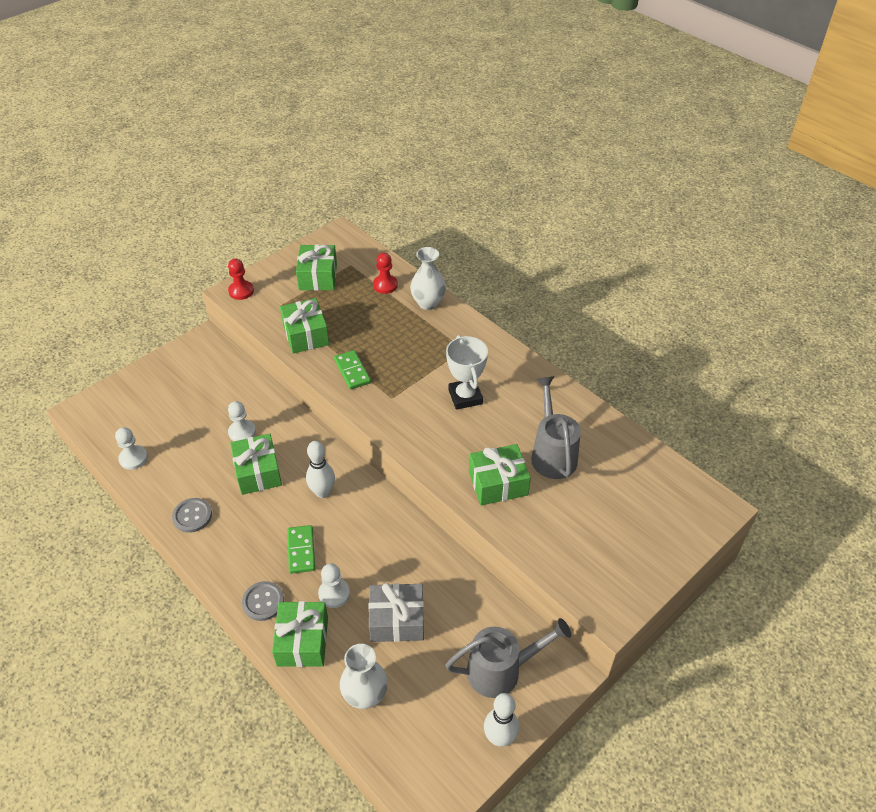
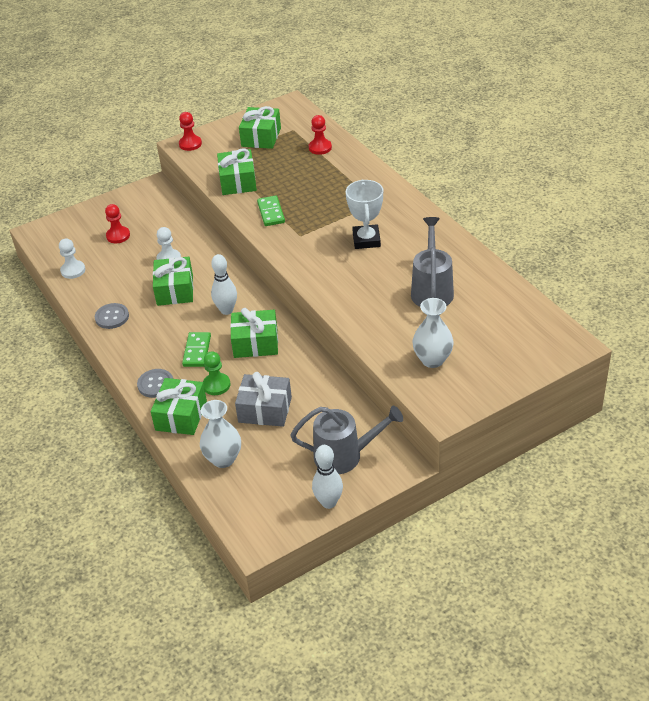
camera: 15 degrees right, 5 degrees down
(177, 407) = (118, 236): none -> red pawn
(334, 594) = (216, 385): white pawn -> green pawn
(428, 303) = (355, 164): white vase -> white vase (432, 360)
(498, 483) = (375, 307): green gift -> green gift (255, 343)

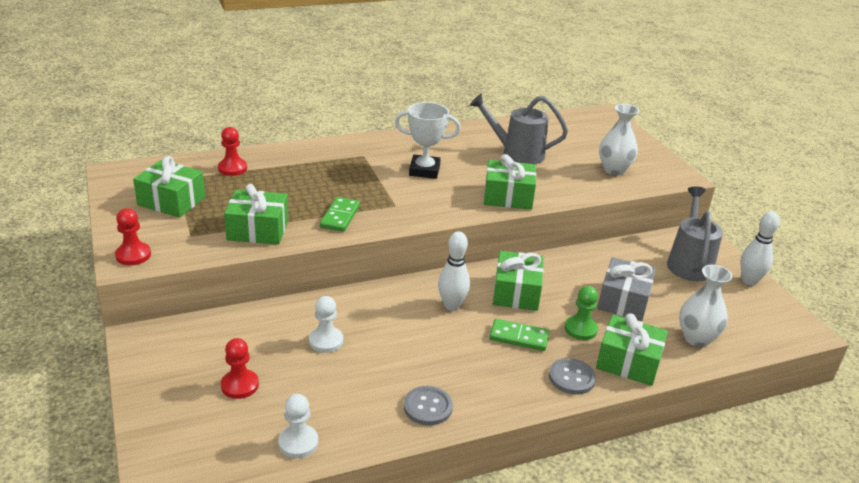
camera: 85 degrees left, 10 degrees down
(175, 290) = (395, 342): green gift -> green gift (508, 197)
(271, 212) = (340, 216): green domino -> green domino turned 75 degrees counterclockwise

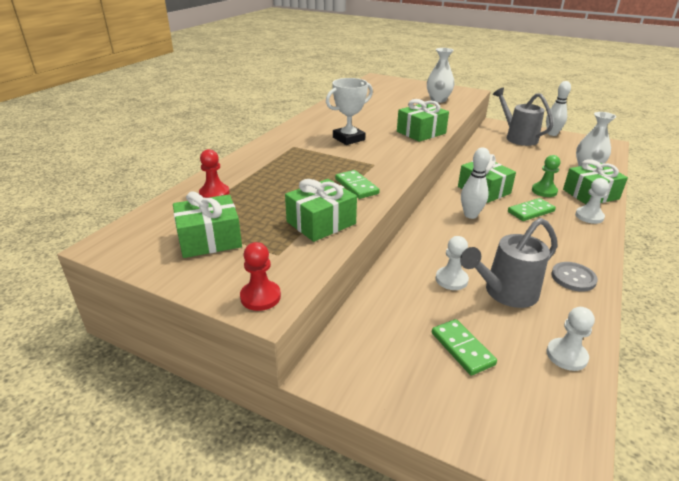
camera: 40 degrees left, 0 degrees up
(240, 385) = (462, 348): red pawn -> green domino
(516, 153) = (377, 110): grey watering can -> grey watering can (505, 293)
(571, 378) = (589, 216): grey button -> white pawn
(623, 300) = (531, 167): grey gift -> none

